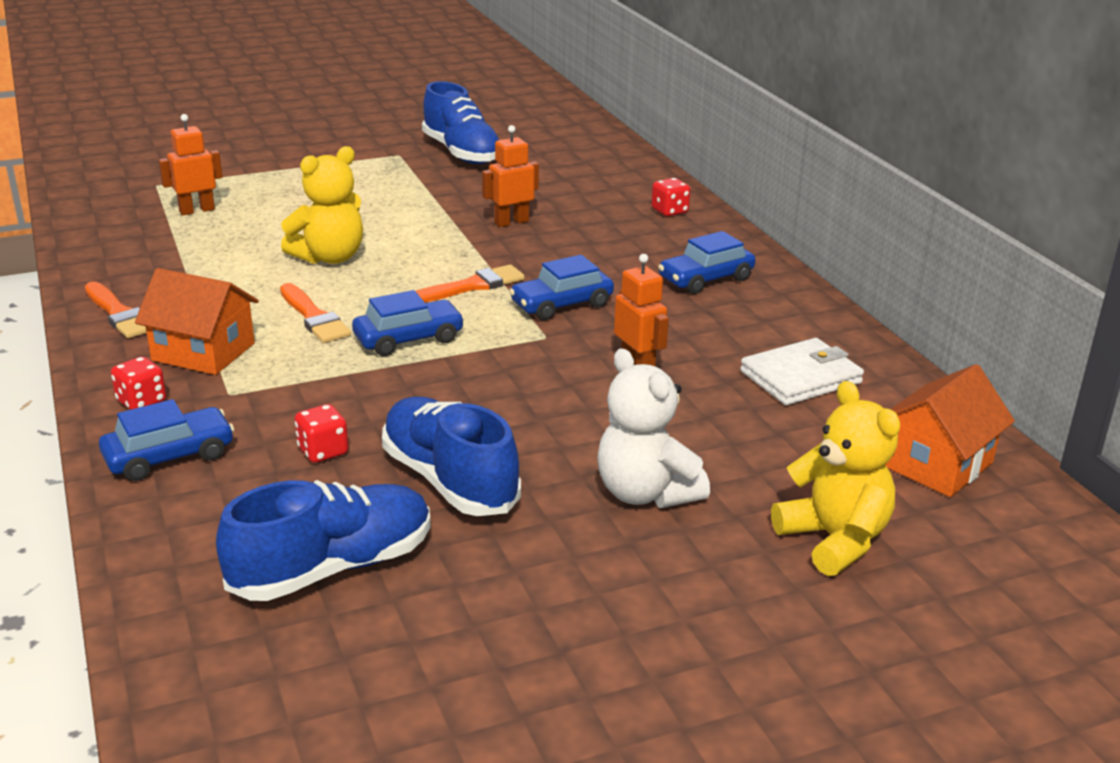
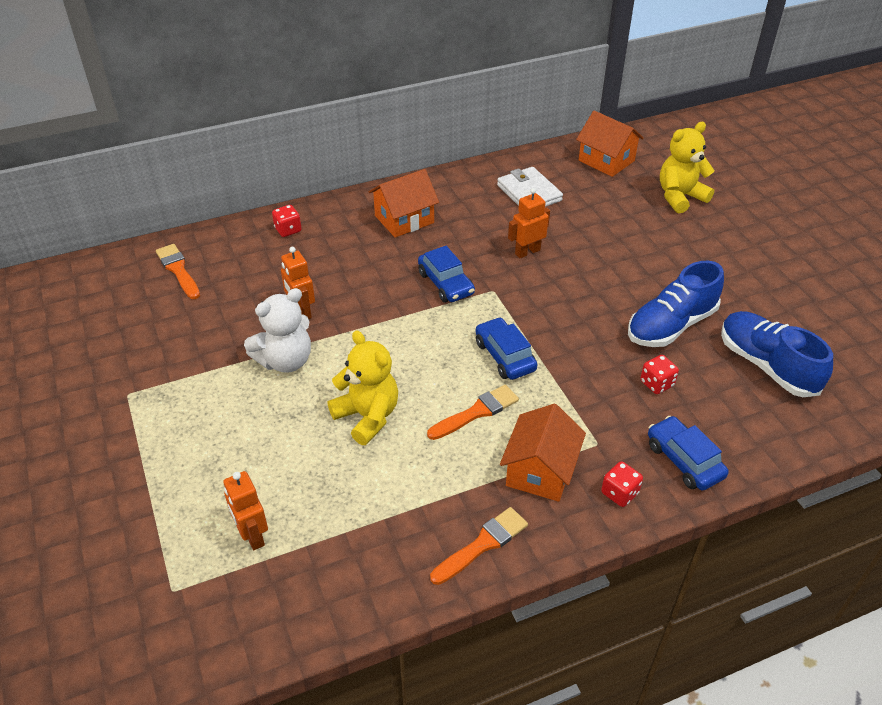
camera: 90 degrees left, 15 degrees up
(462, 153) = (135, 349): blue shoe -> none
(471, 286) = (419, 329): orange brush -> orange brush (178, 270)
(646, 493) = (660, 253): white teddy bear -> white teddy bear (285, 361)
(706, 279) = (404, 219): blue car -> orange house

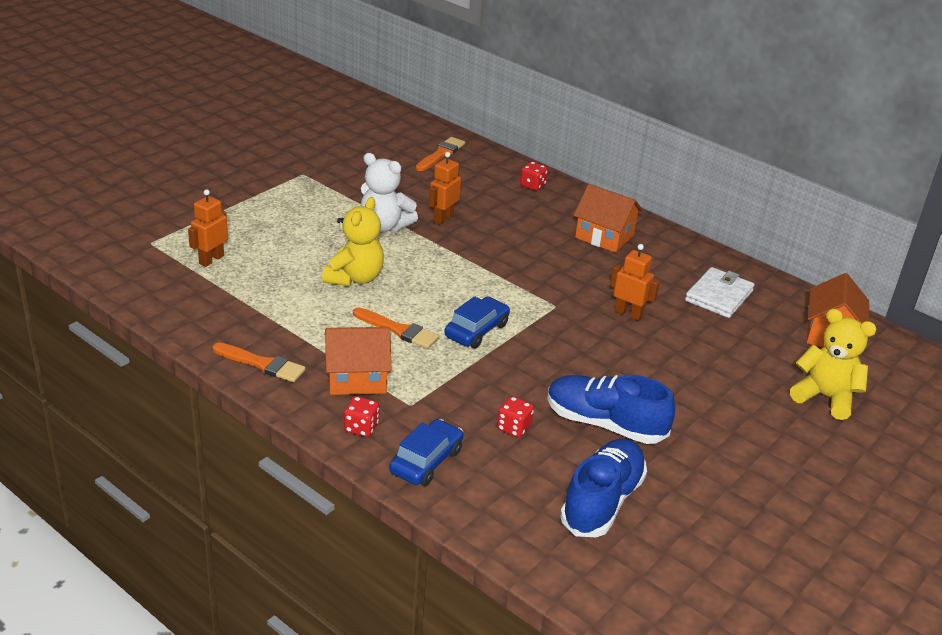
camera: 60 degrees right, 10 degrees down
(446, 283) = (540, 278): blue car -> none

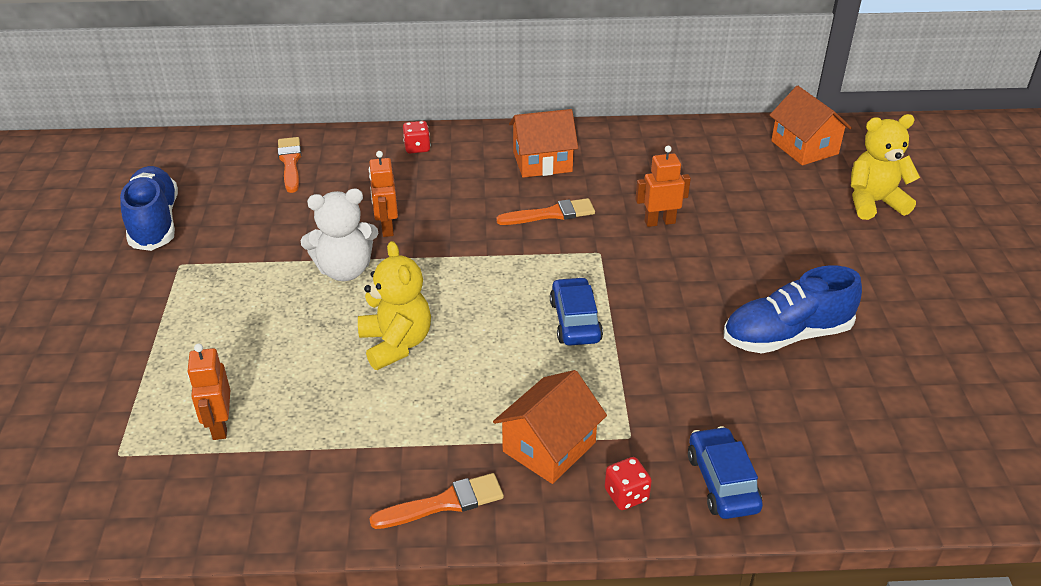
camera: 40 degrees left, 5 degrees up
(398, 330) = (512, 369): orange brush -> orange brush (551, 214)
(514, 428) = (734, 392): red dice -> none
(602, 501) = (883, 407): blue shoe -> blue shoe (155, 222)
(719, 296) = (695, 163): white wallet -> none

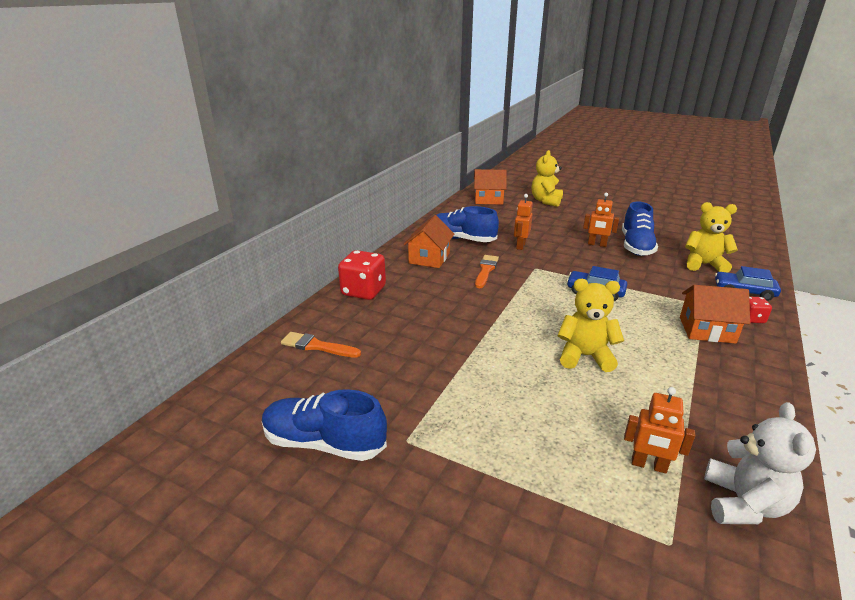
camera: 60 degrees left, 10 degrees down
(345, 270) = (485, 356): white teddy bear -> white teddy bear (743, 504)
(386, 227) = (448, 326): orange robot -> orange robot (597, 244)
(417, 148) = (363, 291): red dice -> red dice, size x1.93
(444, 503) = (753, 379): orange brush -> none
(549, 447) = (706, 330): orange house -> orange house turned 60 degrees counterclockwise
(626, 167) = (461, 239): none -> blue shoe
(790, 424) = (703, 264): none -> yellow teddy bear

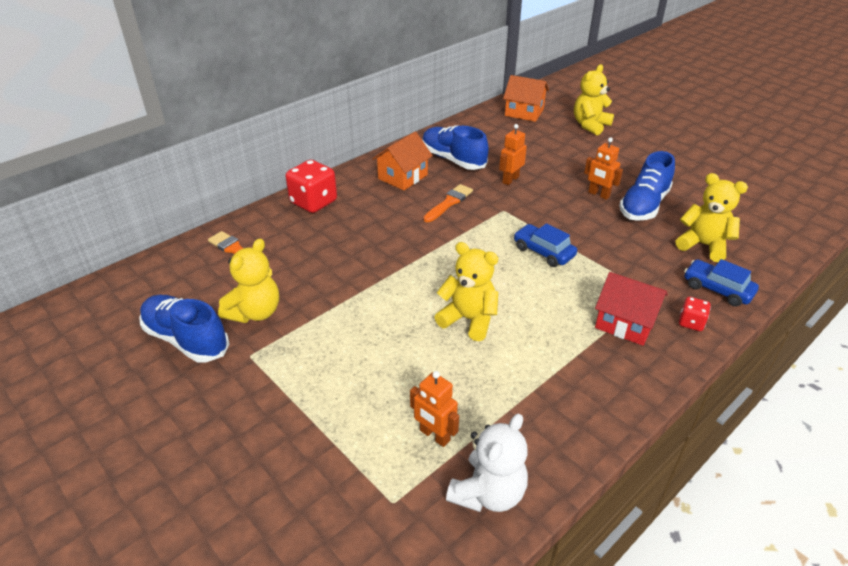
camera: 20 degrees right, 10 degrees up
(380, 398) = (255, 312): none -> yellow teddy bear
(706, 330) = (625, 323): orange house -> red house

